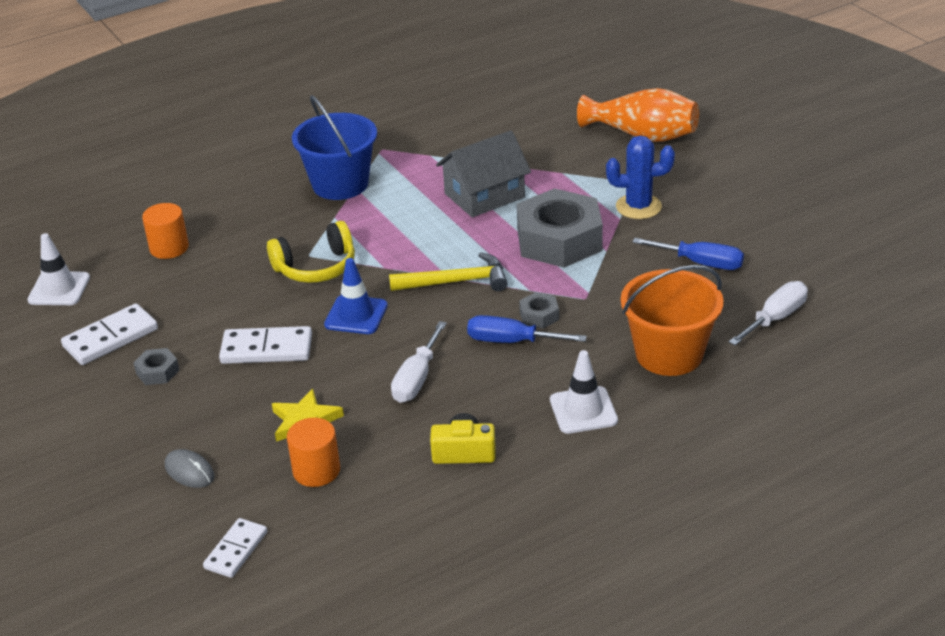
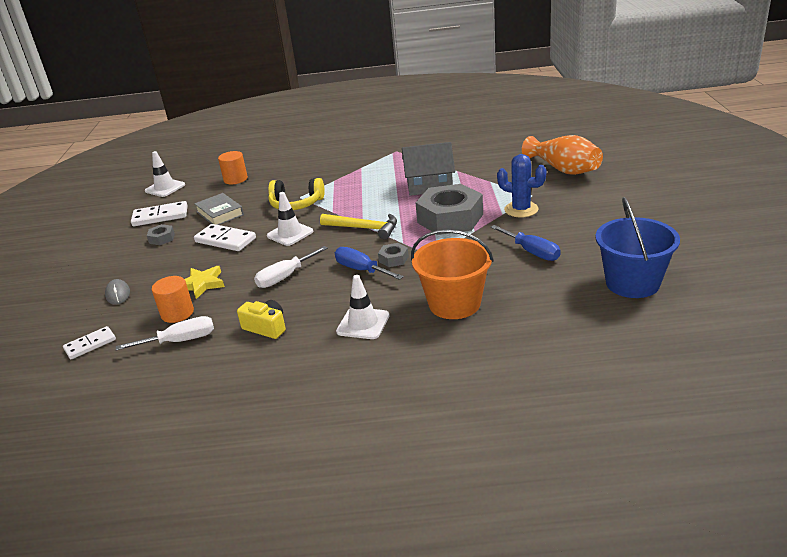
camera: 30 degrees right, 5 degrees down
(208, 310) = (220, 213): none -> grey book
(340, 184) = (354, 164): blue bucket -> blue bucket (632, 283)
(356, 315) = (290, 234): blue traffic cone -> white traffic cone
(775, 318) = (553, 300): white screwdriver -> white screwdriver (180, 341)

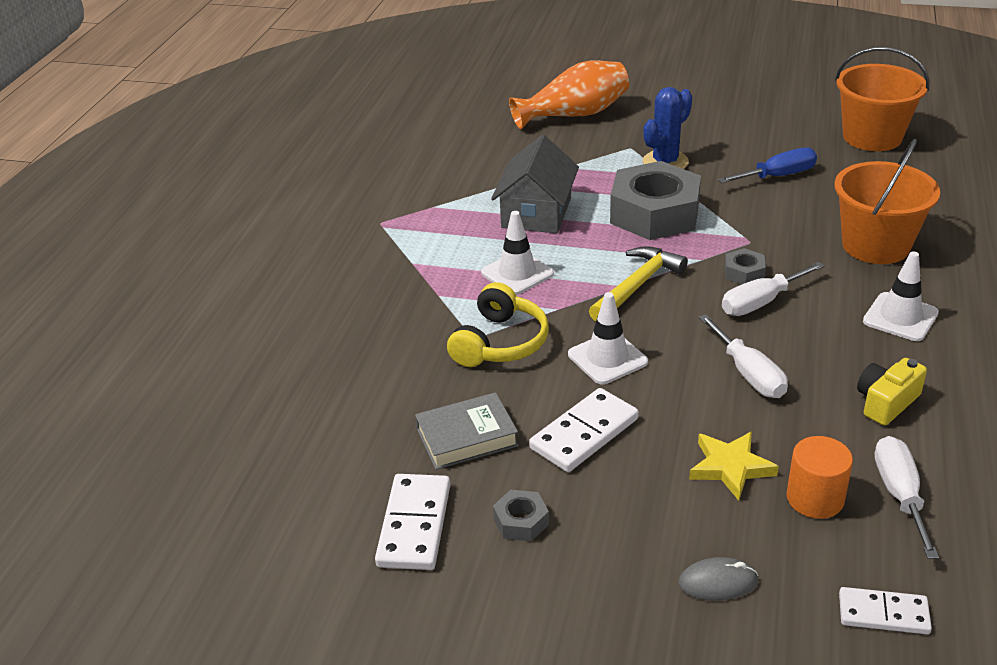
camera: 75 degrees left, 5 degrees up
(90, 344) = (883, 614): white domino -> white domino turned 60 degrees counterclockwise
(165, 188) = (268, 519): white traffic cone -> white traffic cone (517, 273)
(235, 179) = (323, 410): orange cylinder -> none
(361, 270) = (761, 302): blue screwdriver -> white screwdriver
(632, 283) = (872, 137): blue bucket -> orange bucket

